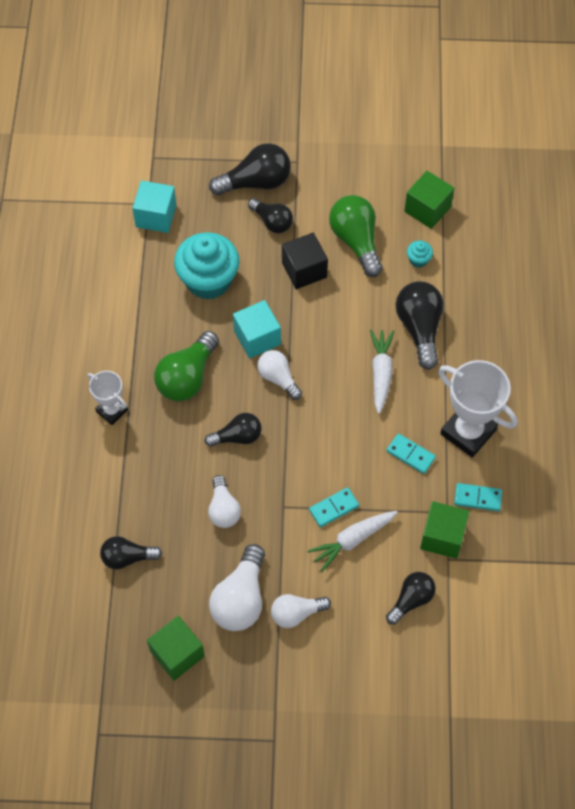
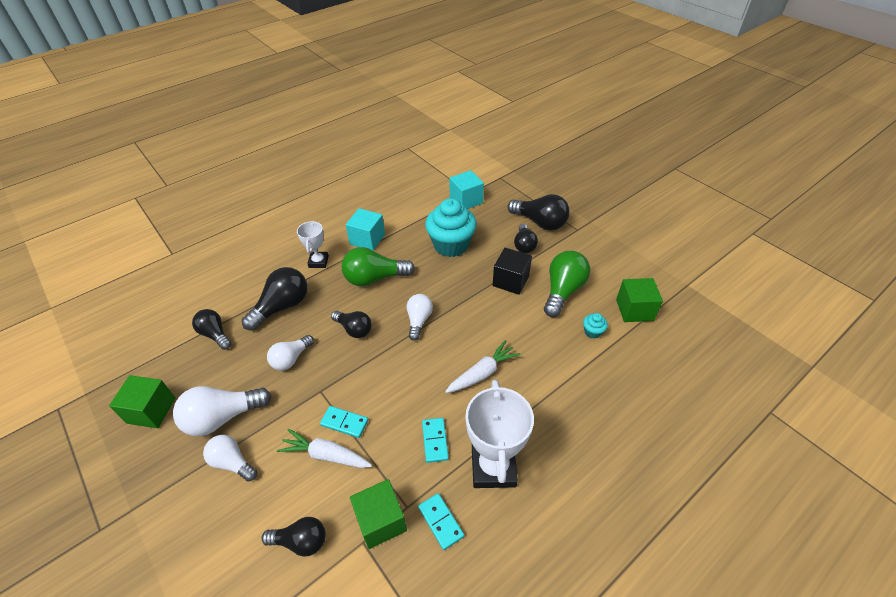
camera: 50 degrees right, 15 degrees down
(257, 338) = (437, 291): turquoise cube -> turquoise cube (367, 239)
(419, 328) = (543, 370): black light bulb -> black light bulb (282, 307)

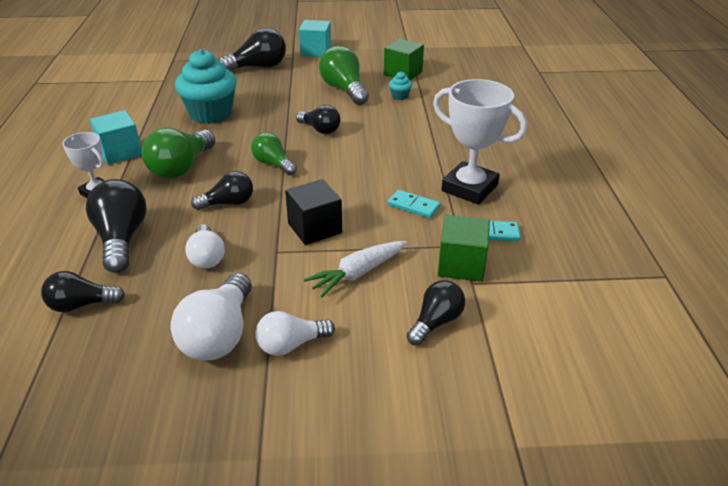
camera: 55 degrees left, 10 degrees down
(151, 410) = (124, 399): green cube -> none
(344, 423) = (334, 249): turquoise domino -> none
(419, 320) = (273, 164): white light bulb -> green light bulb
(466, 200) = (169, 85): turquoise cube -> turquoise cube (316, 51)
(482, 373) = (375, 156): white carrot -> none
(510, 281) = (299, 105): black cube -> black cube (315, 228)
(524, 245) = (271, 84): black light bulb -> black light bulb (320, 130)

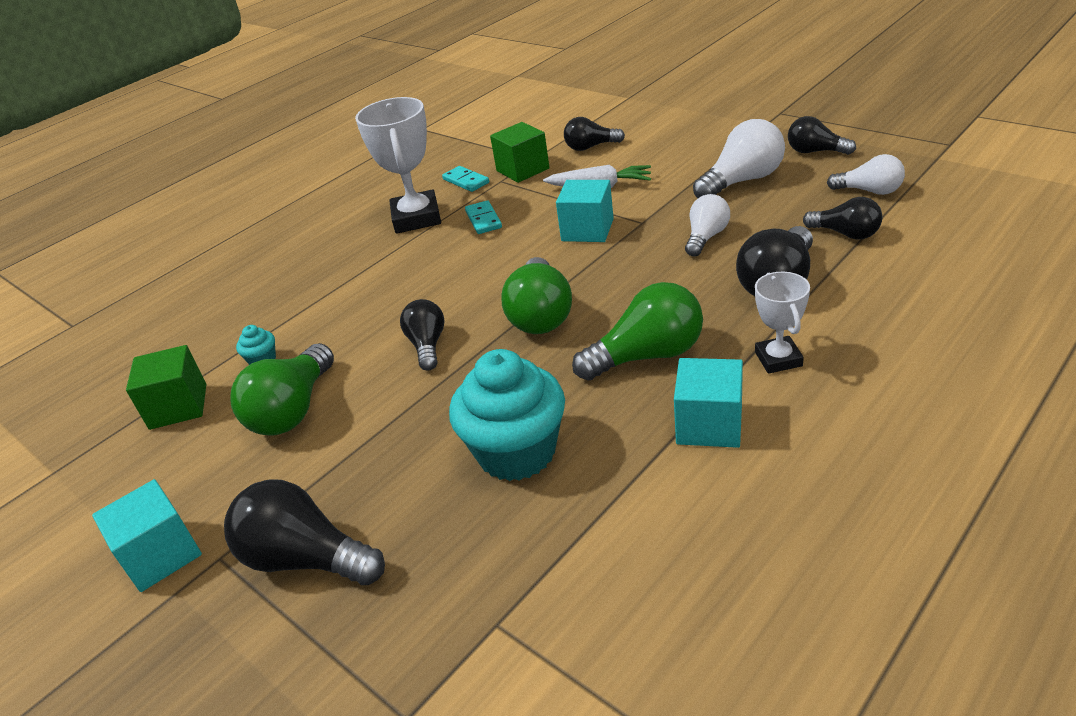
camera: 130 degrees left, 0 degrees up
(228, 203) = (637, 283): black light bulb -> black light bulb (815, 151)
(273, 164) = (540, 315): green light bulb -> green light bulb, size x1.57
(291, 345) = (697, 162): white light bulb -> white light bulb (869, 191)
(315, 228) = (587, 230): black cube -> turquoise cube

